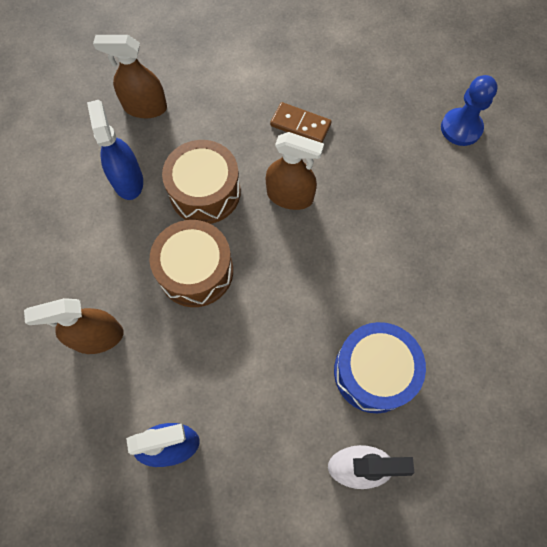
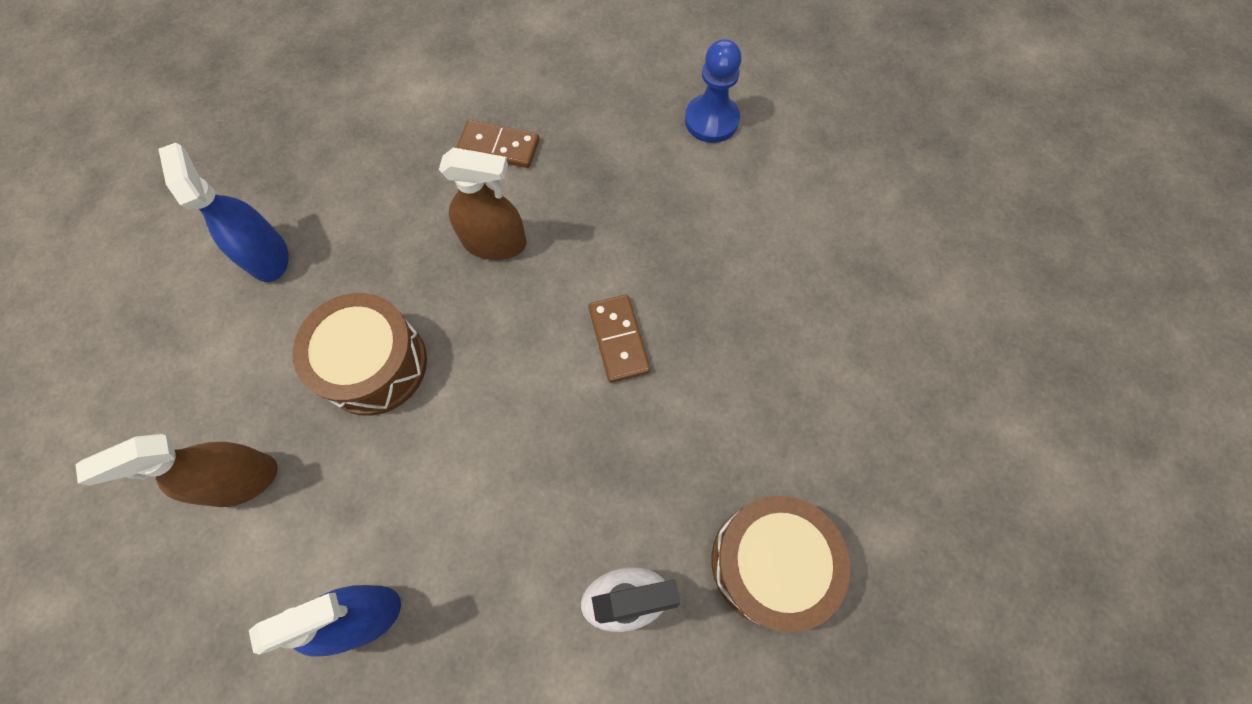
camera: 10 degrees left, 0 degrees up
(145, 107) = (283, 154): brown spray bottle -> none
(205, 192) = (377, 255): brown drum -> brown drum (769, 562)
(372, 282) = (619, 339): none -> brown domino
(374, 372) = (634, 461): blue drum -> none

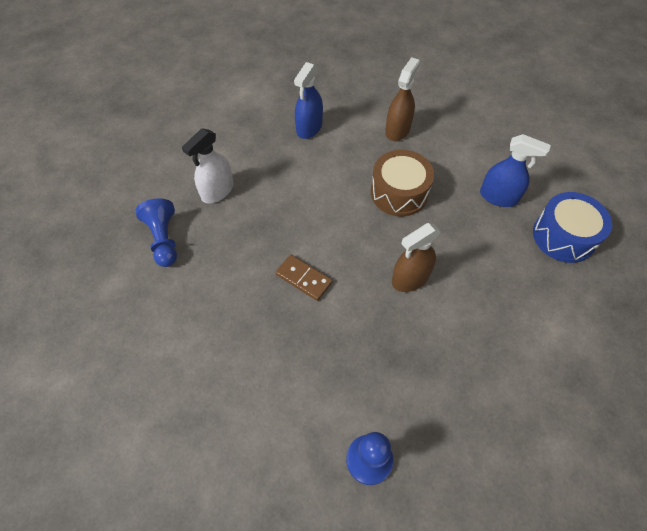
camera: 140 degrees right, 10 degrees down
(273, 156) = (563, 236): none -> blue drum
(499, 147) = (469, 331): brown domino -> none
(769, 562) = (164, 239): brown drum -> blue pawn

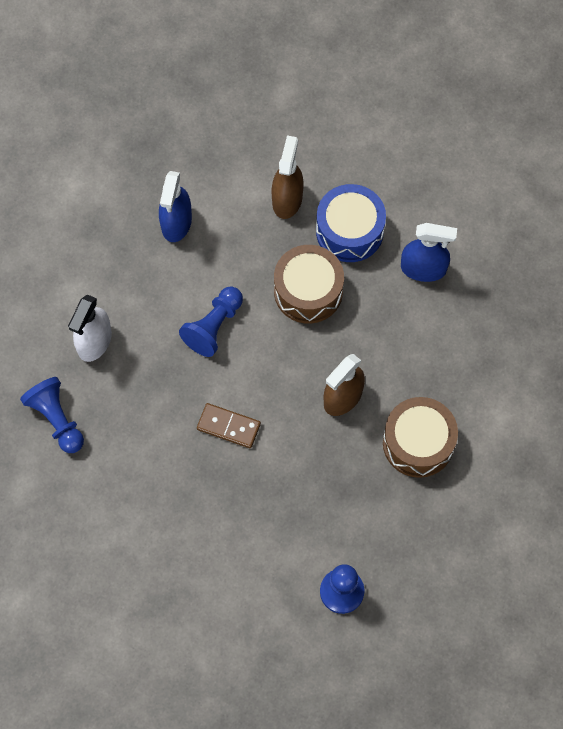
camera: 15 degrees left, 10 degrees up
(315, 201) = (214, 326): none -> blue pawn
(472, 333) = (418, 443): none -> brown drum
(563, 236) = (501, 303): blue drum -> blue drum (349, 231)

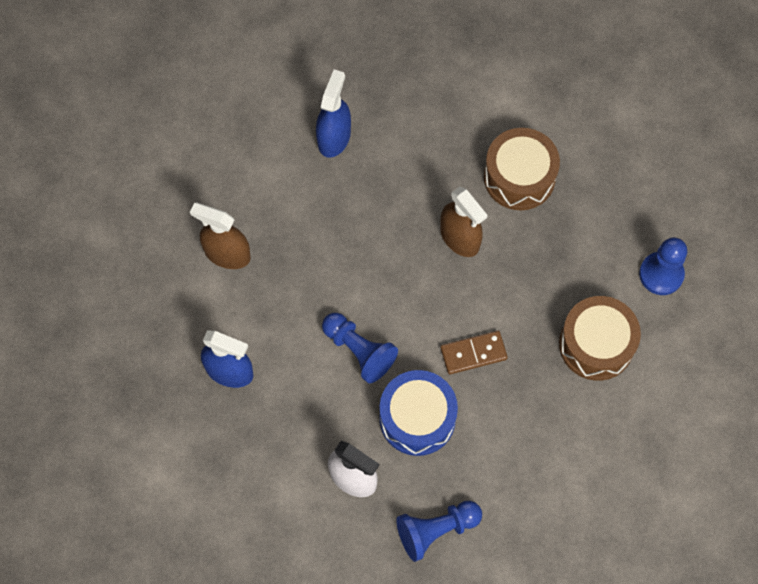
camera: 80 degrees left, 0 degrees up
(228, 427) = (473, 353): brown domino -> brown domino turned 45 degrees clockwise
(308, 291) = (337, 251): brown drum -> brown drum (596, 344)
(349, 231) = (277, 199): blue drum -> blue drum (417, 418)

